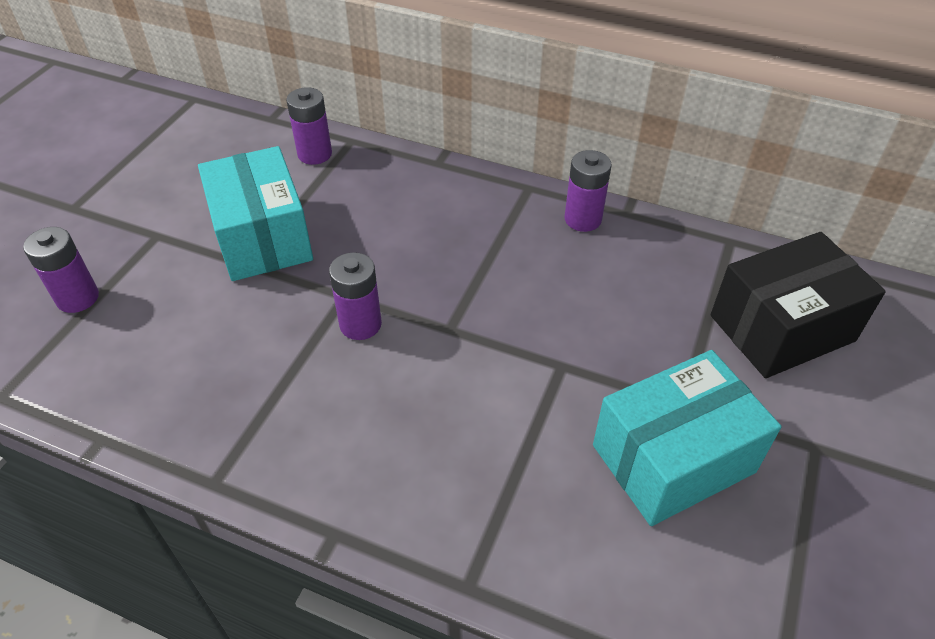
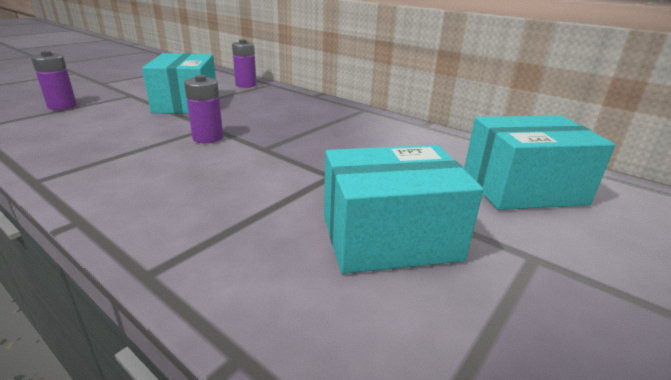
camera: 15 degrees right, 20 degrees down
(583, 219) = (390, 124): purple battery -> none
(781, 328) = (522, 188): black box -> turquoise box

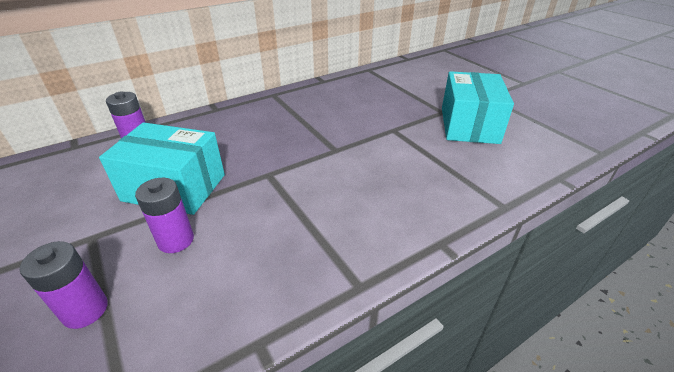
camera: 70 degrees left, 10 degrees up
(208, 138) = (297, 176): purple battery -> purple battery (176, 240)
(522, 188) = (423, 79): turquoise box -> none

